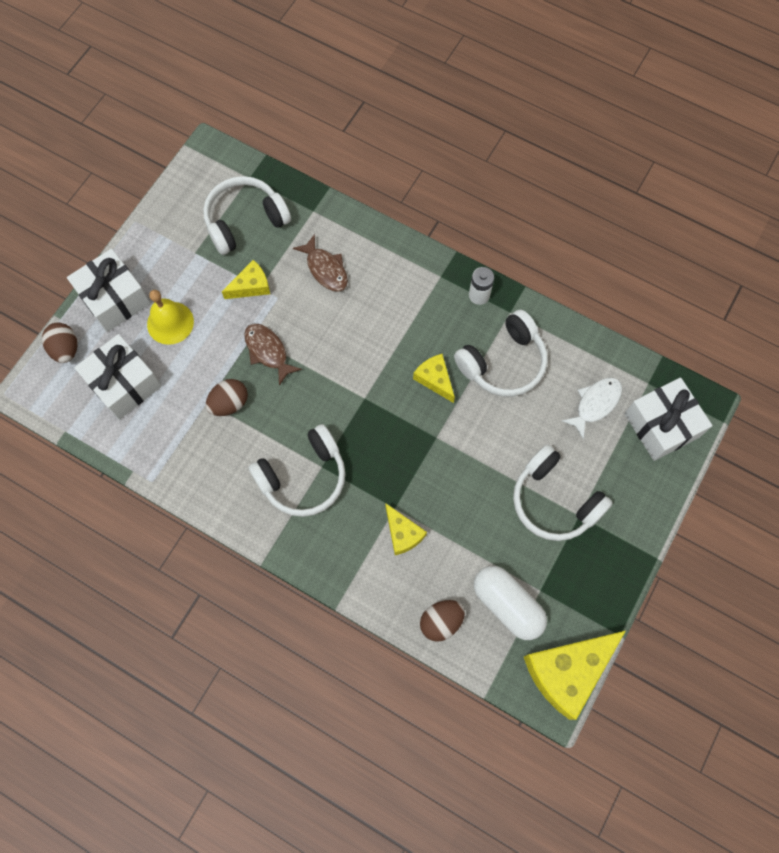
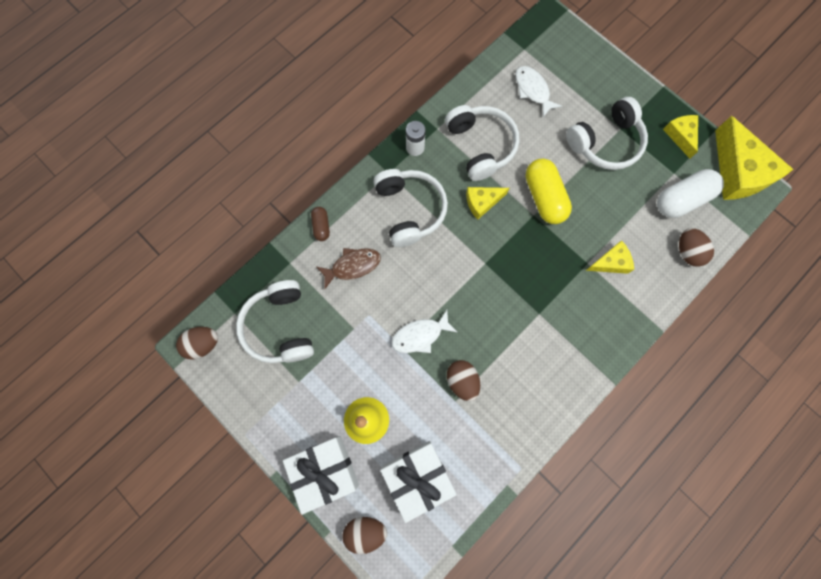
camera: 75 degrees left, 5 degrees up
(212, 161) = (203, 344): none -> brown egg
(251, 286) = (350, 336): yellow cheese -> yellow cheese (680, 136)
(268, 351) = (420, 335): brown fish -> white fish
(303, 477) = (546, 331): white headphones -> white headphones (410, 210)
(360, 228) = (321, 226): none -> brown capsule
(461, 444) = (544, 197): none -> yellow capsule
(661, 425) = (560, 51): white gift -> none

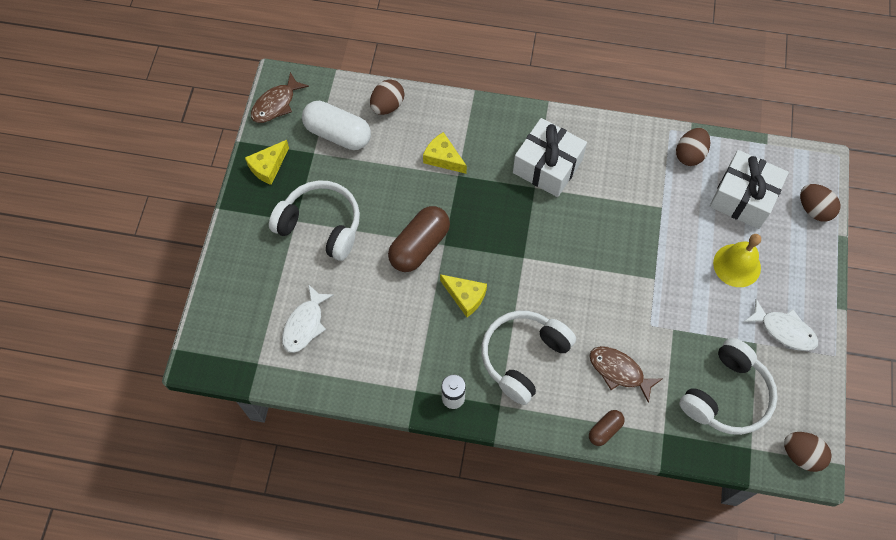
camera: 125 degrees left, 10 degrees down
(325, 471) = (802, 270): white gift -> white gift (547, 166)
(420, 335) = (632, 269): white fish -> white fish (784, 330)
(462, 381) = (641, 212): brown egg -> brown egg (690, 154)
(481, 146) = (405, 335): white headphones -> none
(544, 197) = (419, 246): yellow capsule -> brown capsule
(738, 172) = (276, 104): yellow cheese -> brown fish

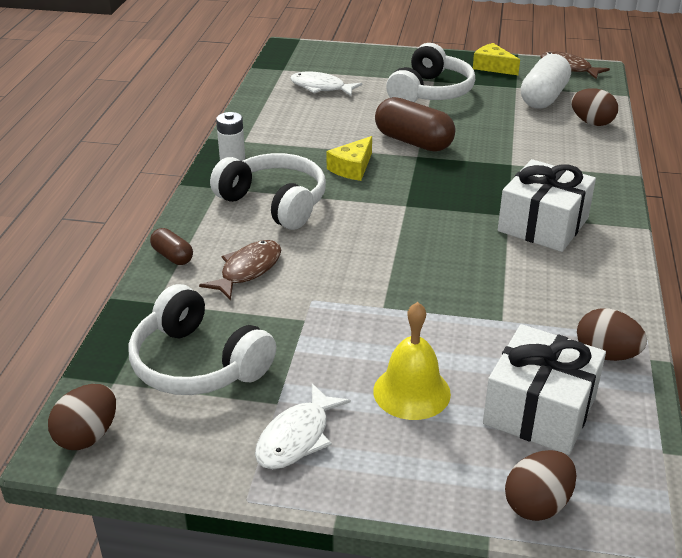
camera: 90 degrees right, 30 degrees down
(443, 158) = (532, 155): yellow cheese -> none

